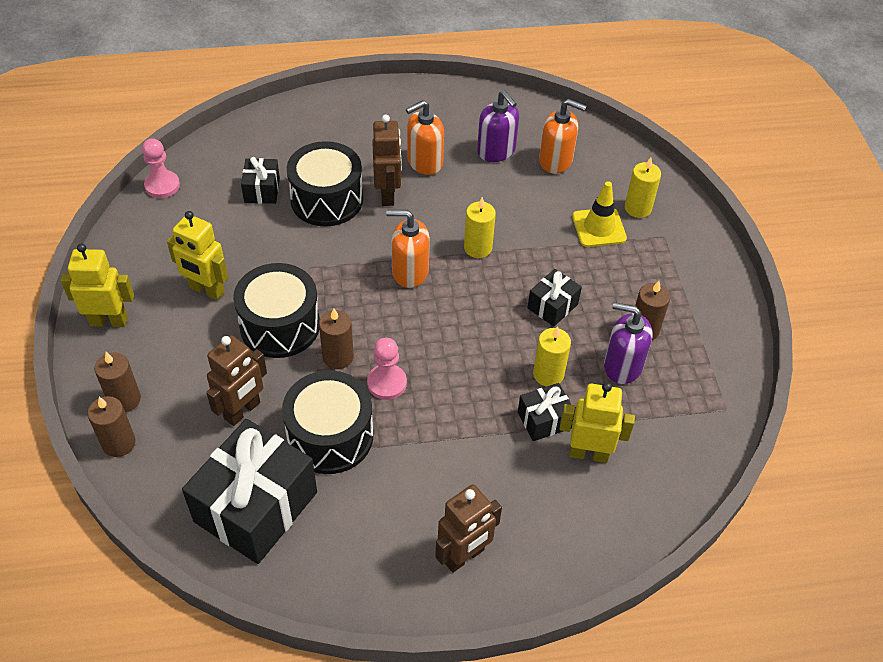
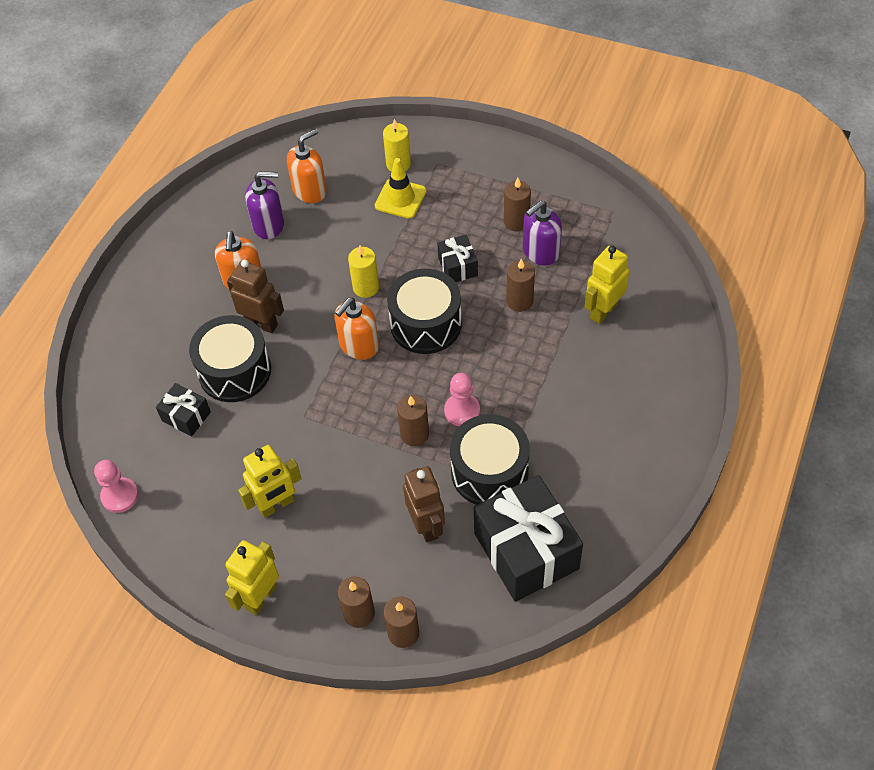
camera: 55 degrees left, 5 degrees up
(280, 325) = (354, 463): black drum -> black drum (426, 324)
(464, 556) = (645, 429): brown robot -> none
(544, 420) = (558, 324): black gift -> none
(548, 374) = (519, 301): yellow candle -> brown candle

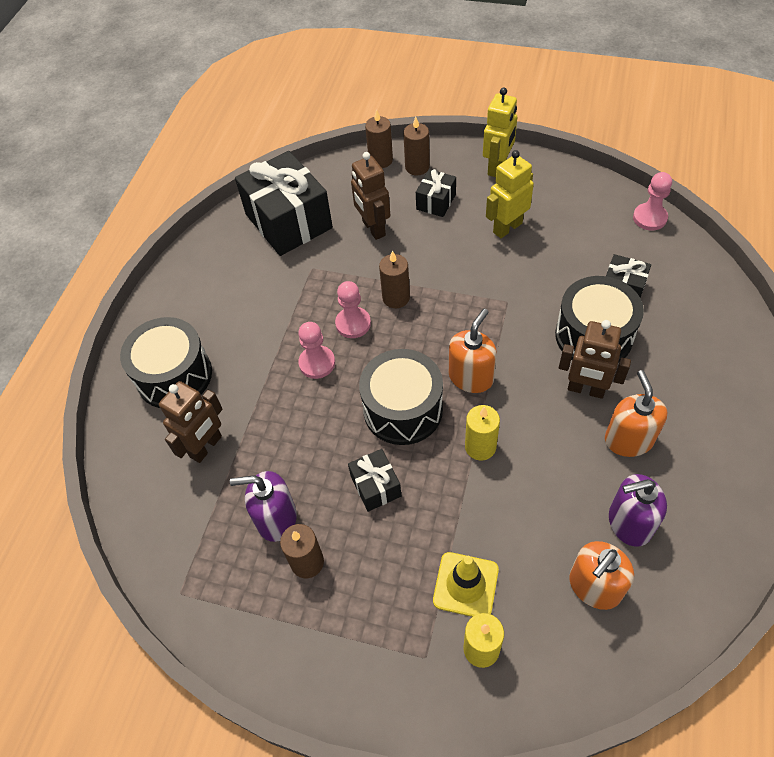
camera: 175 degrees right, 0 degrees up
(347, 554) = (436, 202): none -> black gift
(489, 472) = (322, 275): black drum -> black drum (174, 375)
(501, 375) = (317, 363): none -> pink pawn
(519, 301) = (300, 449): brown candle -> none
(540, 252) = (276, 518): purple soap dispenser -> purple soap dispenser turned 135 degrees counterclockwise
(603, 311) = (206, 447): yellow robot -> brown robot

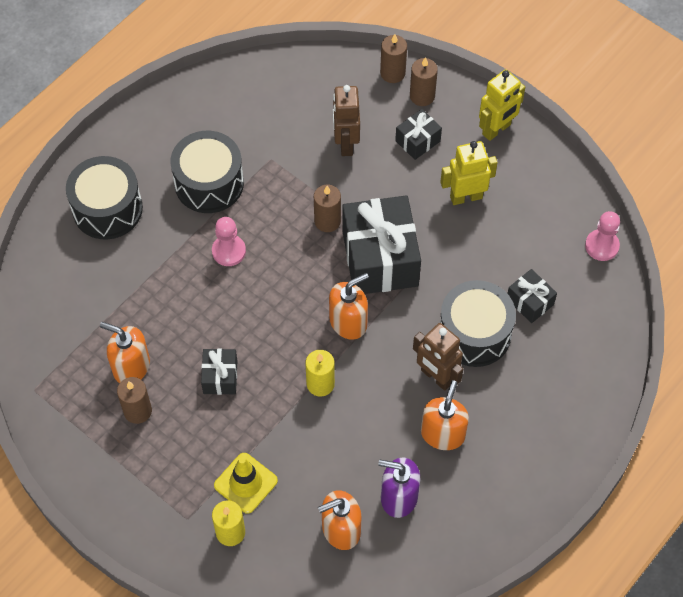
camera: 20 degrees right, 5 degrees up
(206, 447) = (105, 283): brown robot -> none
(276, 518) = (131, 367): purple soap dispenser -> orange soap dispenser
(288, 221) = (275, 101): black gift -> black gift (380, 258)
(353, 323) = (277, 229): pink pawn -> none
(403, 409) = (276, 324): black drum -> black drum (209, 183)

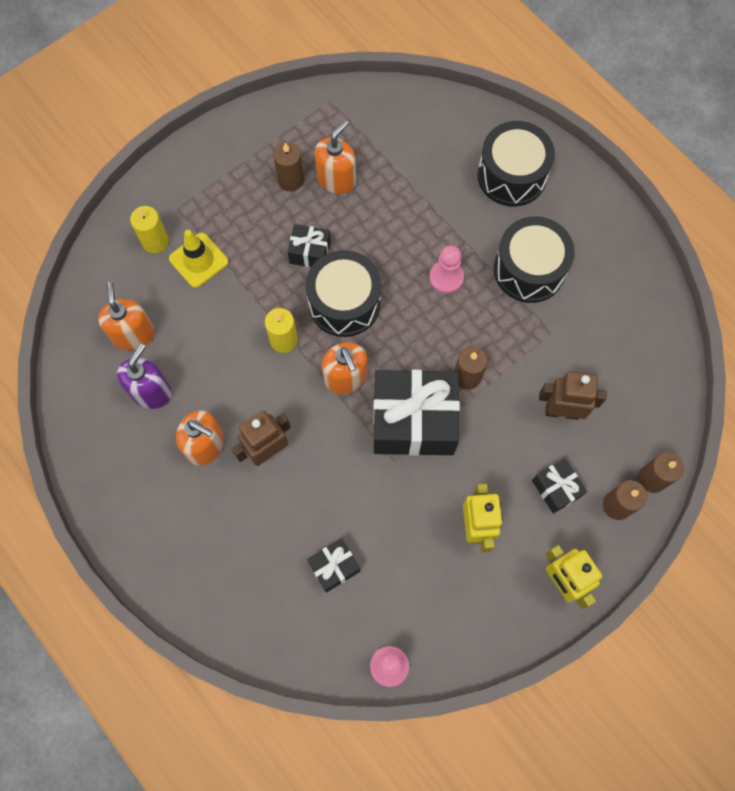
camera: 100 degrees right, 10 degrees up
(474, 333) = (308, 500): black drum -> black drum (344, 303)

